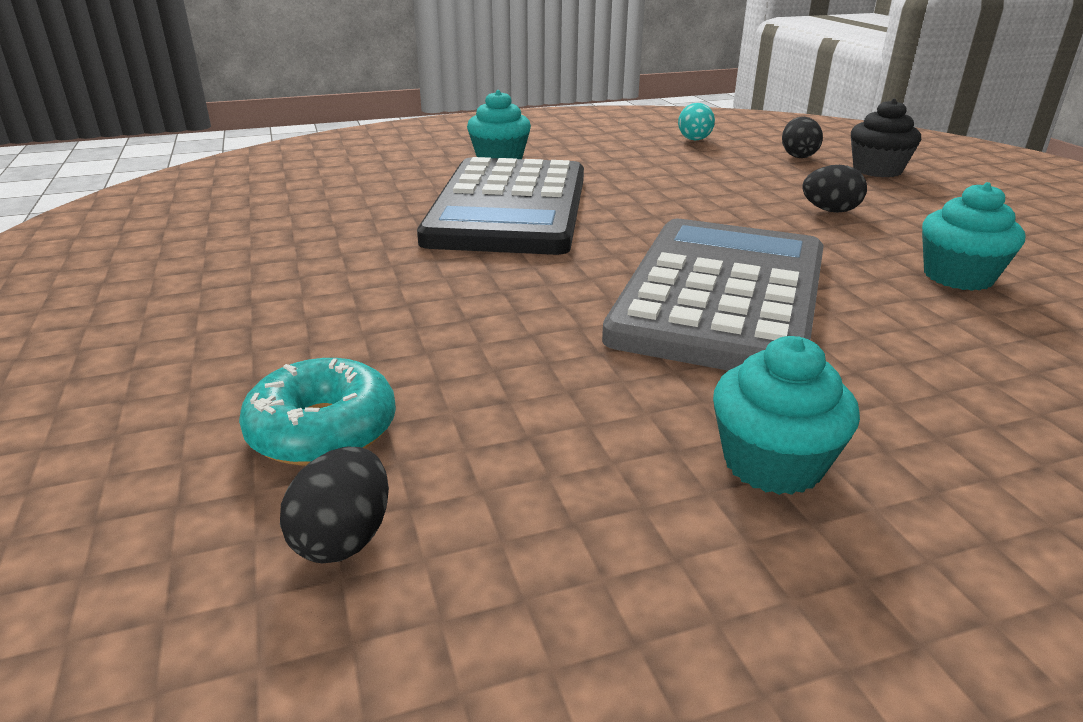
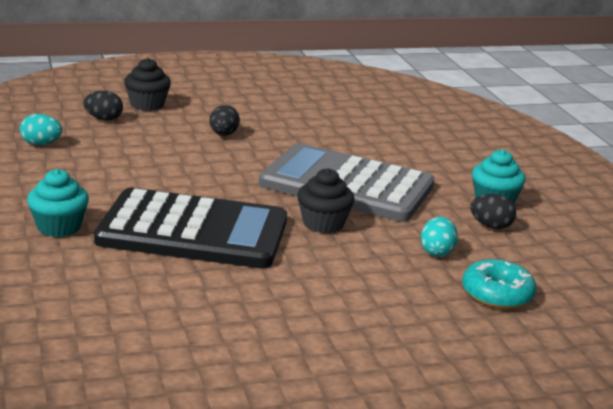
camera: 90 degrees left, 5 degrees down
(344, 538) = (565, 287): black egg -> black egg (491, 226)
(489, 372) = (437, 252): none -> turquoise egg
(563, 278) = (323, 224): none -> black cupcake
(958, 276) = (323, 129): turquoise cupcake -> none

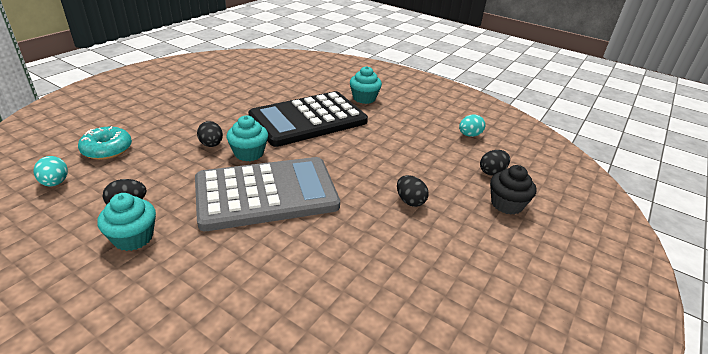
camera: 140 degrees right, 10 degrees up
(323, 224) = (249, 153): black cupcake -> turquoise cupcake
(358, 250) = (211, 145): none -> black egg
(437, 252) = (160, 163): turquoise egg -> turquoise egg (55, 183)

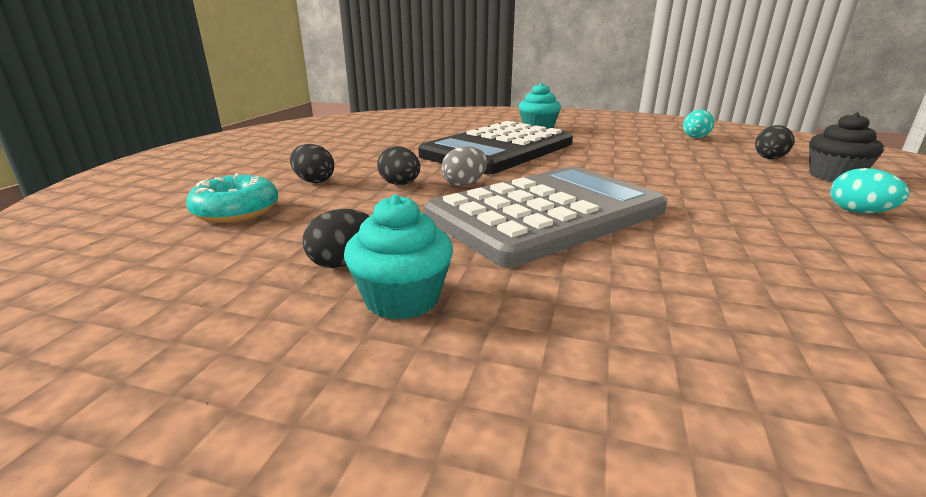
camera: 15 degrees left, 10 degrees down
(55, 183) = (173, 260): turquoise egg -> turquoise egg (858, 212)
(249, 153) = (464, 184): turquoise cupcake -> grey egg
(410, 201) = (732, 190): black egg -> black egg (314, 181)

